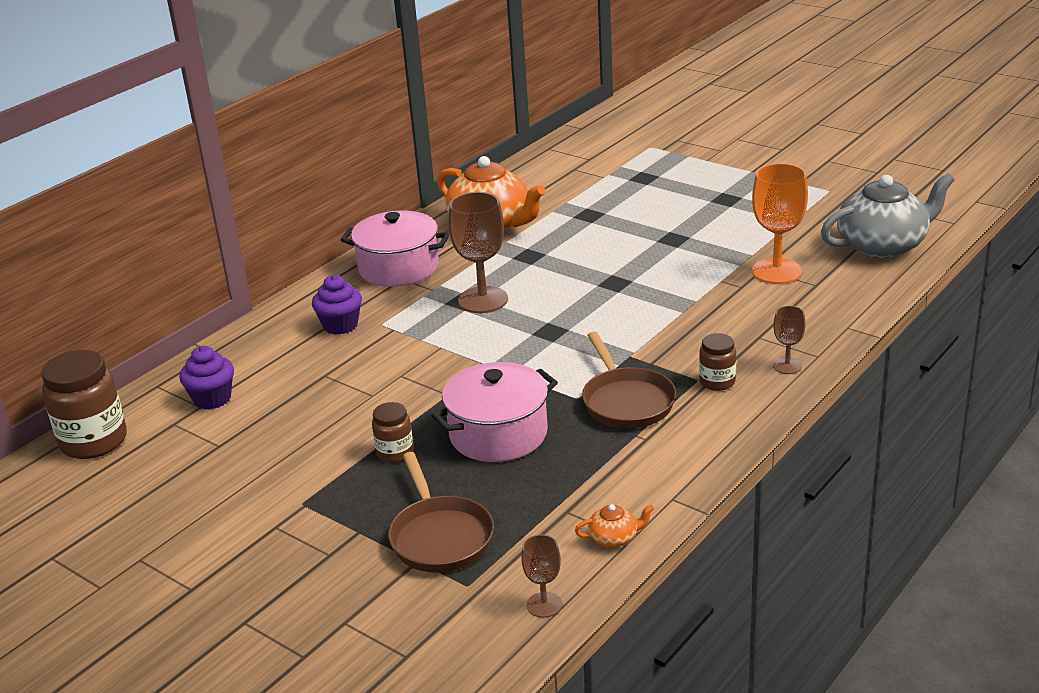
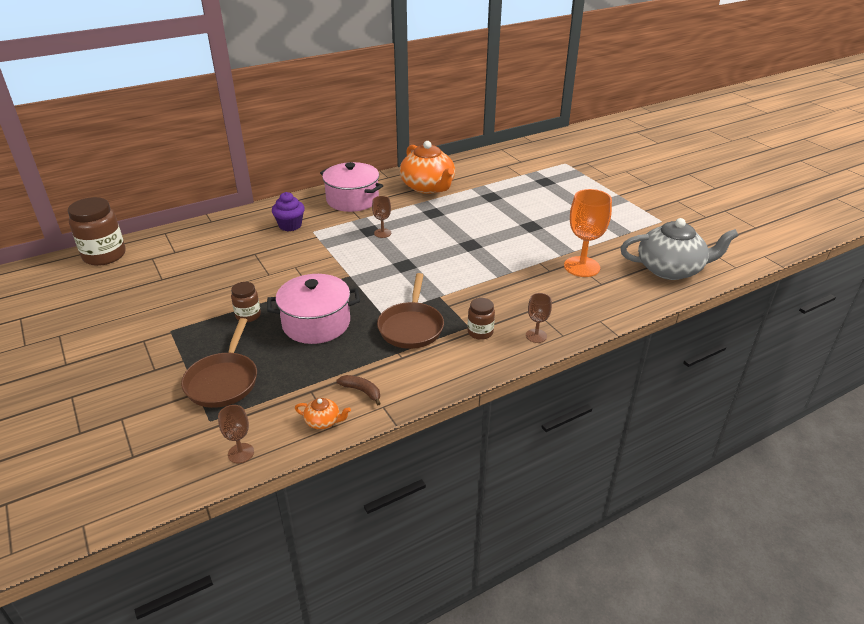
camera: 20 degrees right, 5 degrees up
(212, 399) = (184, 249): purple cupcake -> none
(483, 300) = (382, 233): brown goblet -> brown goblet, size x0.52
(630, 491) = (361, 391): none -> brown banana

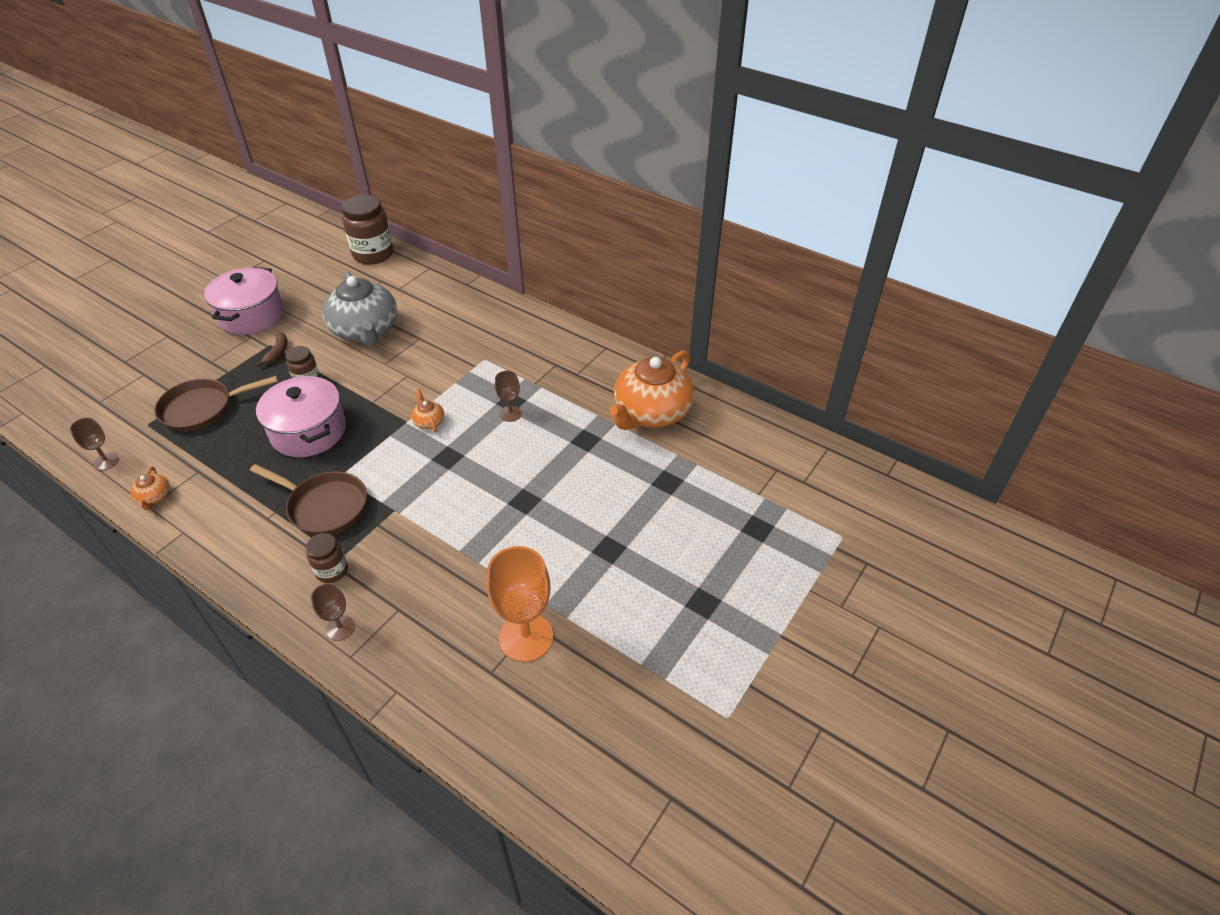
camera: 65 degrees right, 10 degrees up
(290, 225) = (488, 338): purple cupcake -> none
(352, 200) = (574, 361): pink pot -> pink pot (252, 316)
(359, 266) = (429, 421): none -> orange teapot
(361, 391) = (204, 507): brown banana -> brown banana (277, 353)
(411, 327) = (324, 506): brown pan -> brown pan turned 135 degrees counterclockwise
(670, 269) = (572, 759): grey teapot -> grey teapot (365, 330)

